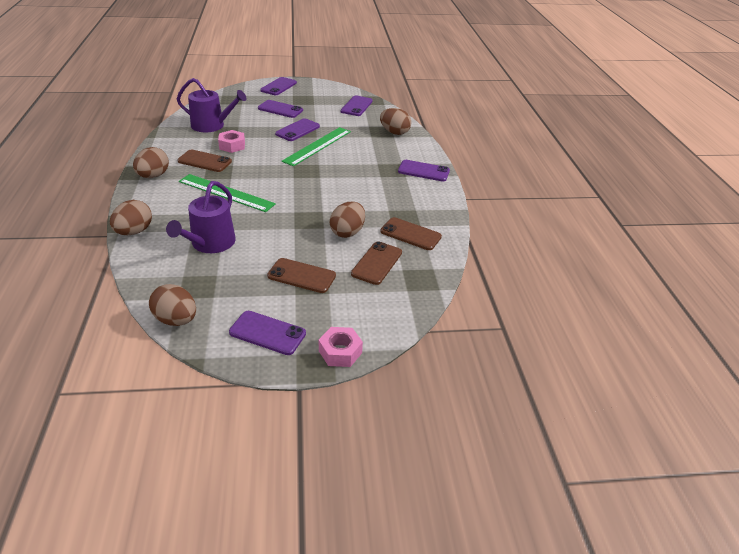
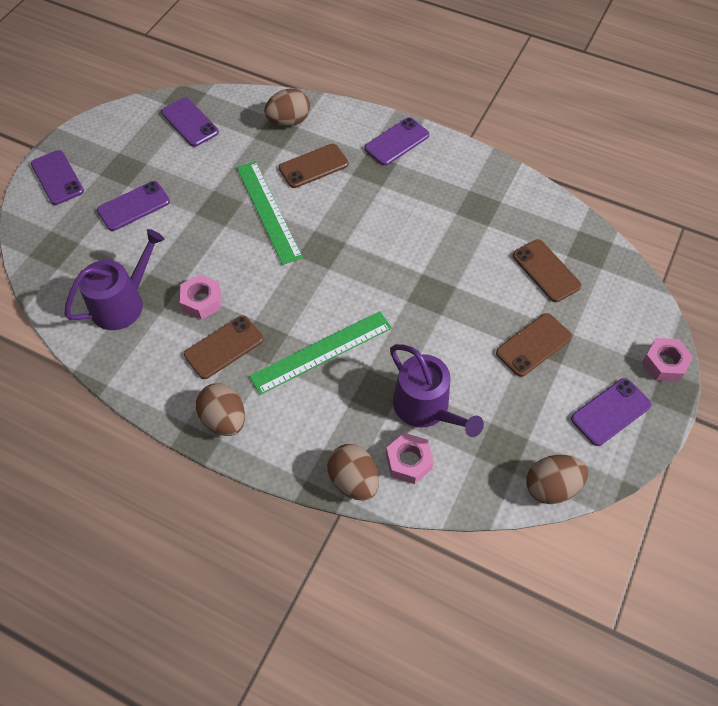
camera: 55 degrees left, 20 degrees up
(161, 249) = (409, 461): none -> pink nut
(297, 130) = (210, 213): purple phone -> none
(347, 232) = (477, 269): brown egg -> none
(410, 234) = (512, 218): brown phone -> brown phone (313, 166)

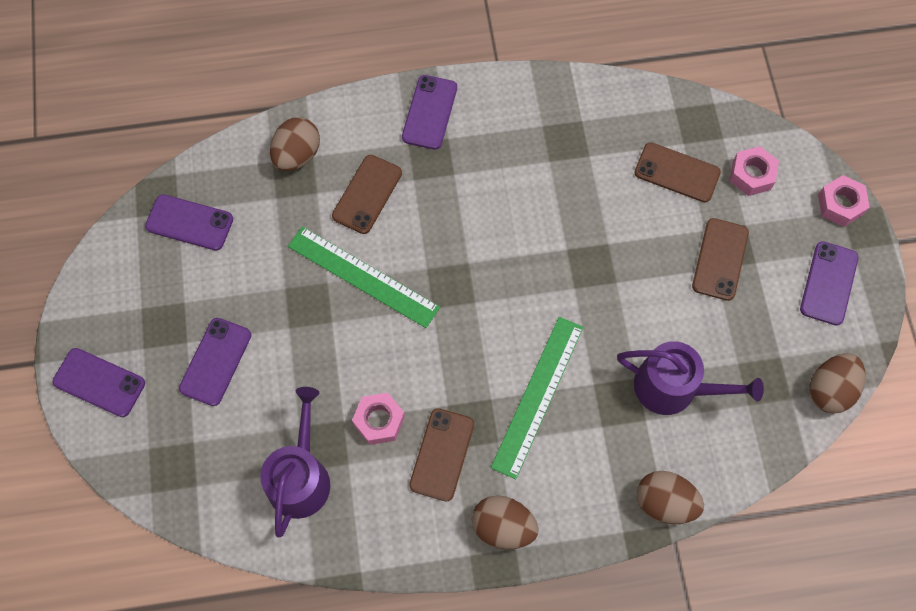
camera: 35 degrees left, 10 degrees up
(409, 461) = (697, 450): pink nut -> pink nut (751, 175)

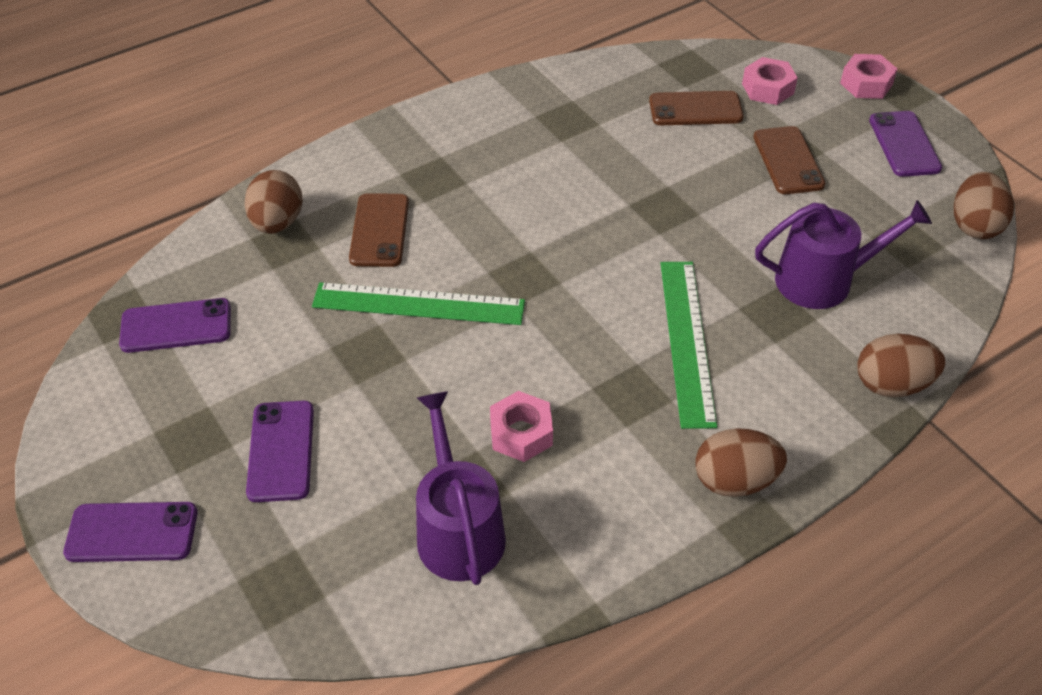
camera: 25 degrees left, 20 degrees down
(429, 112) = (408, 142): purple phone -> none
(442, 454) = (616, 437): brown phone -> none

